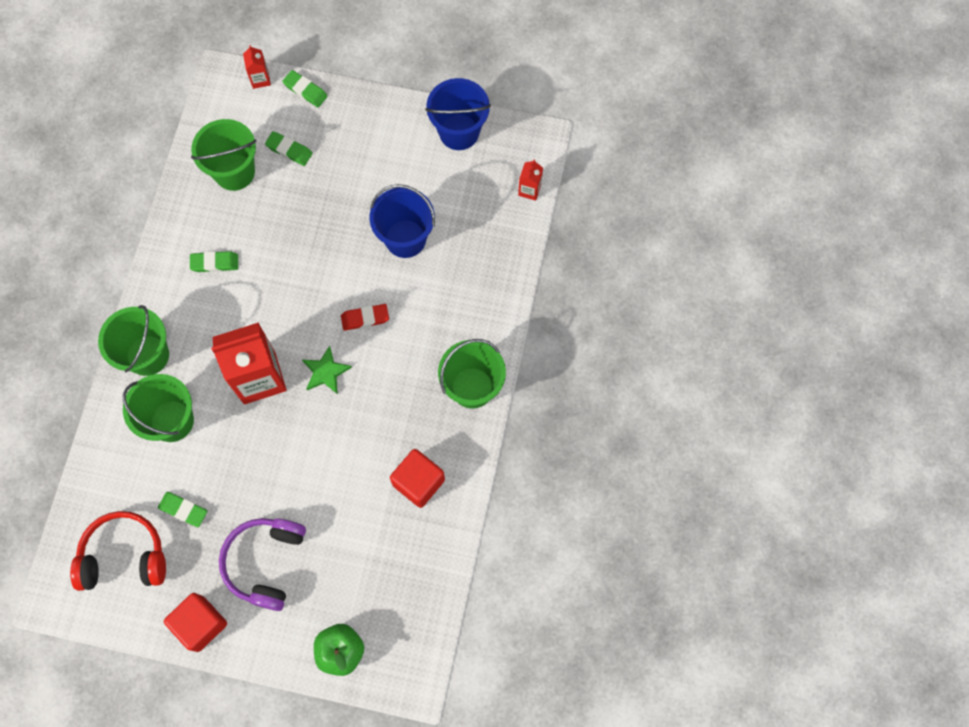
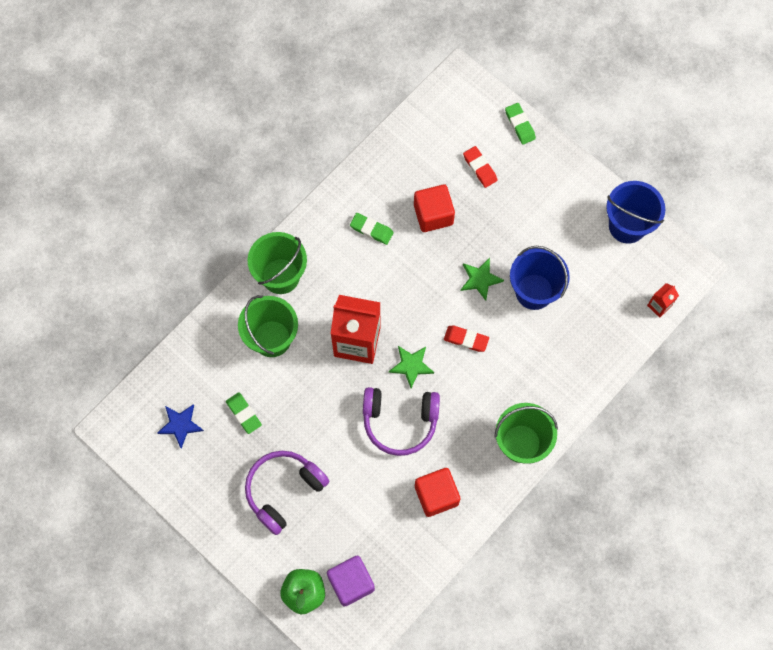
camera: 30 degrees right, 0 degrees up
(124, 557) = (180, 425): red headphones -> blue star
(200, 624) = (210, 509): red cube -> red cube (433, 214)
(234, 172) = (426, 163): green bucket -> none
(260, 79) = (488, 96): red carton -> none
(289, 150) = (480, 168): green eraser -> red eraser
(344, 431) = (400, 421): none -> purple headphones
(347, 254) = (480, 279): none -> green star
(382, 614) = (351, 583): none -> purple cube

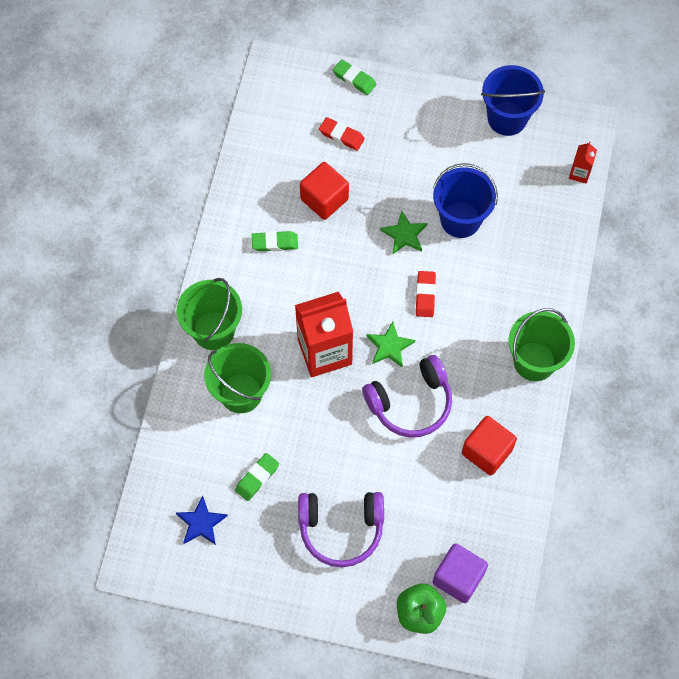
camera: 30 degrees left, 5 degrees down
(244, 414) = (257, 478): green eraser -> green eraser turned 75 degrees counterclockwise
(284, 491) = (341, 528): purple headphones -> purple headphones turned 105 degrees counterclockwise
(466, 339) = (425, 295): red eraser -> red eraser turned 75 degrees counterclockwise

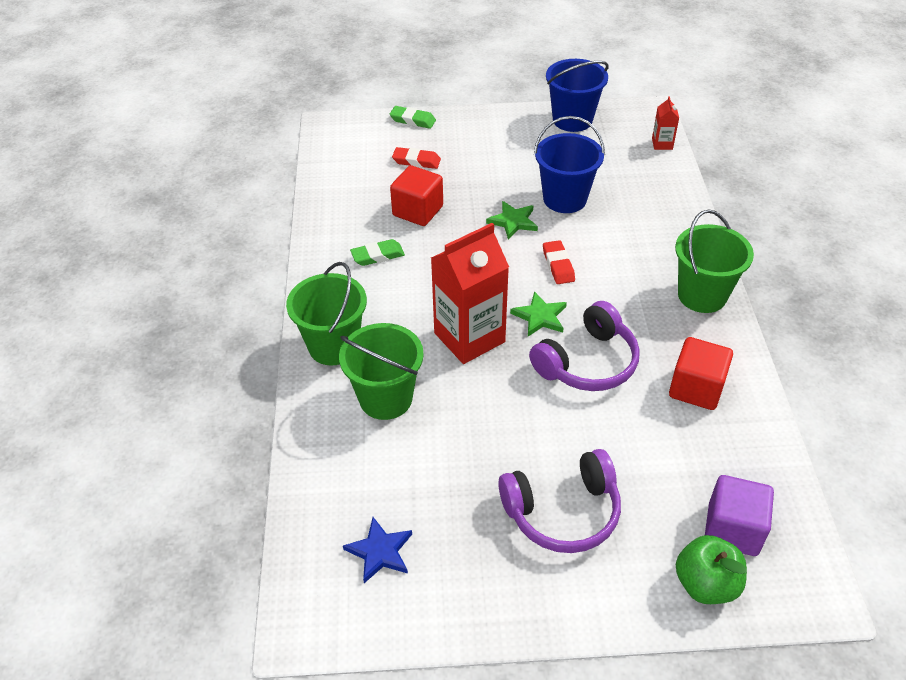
camera: 15 degrees left, 20 degrees down
(257, 478) = (436, 482): green eraser -> none

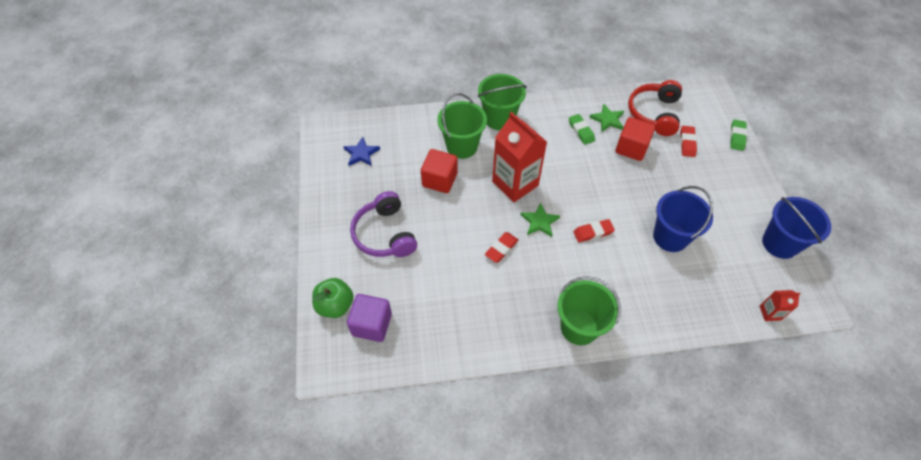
camera: 85 degrees right, 10 degrees up
(359, 181) = (654, 114): none -> red headphones
(513, 221) = (634, 204): green star -> green star (607, 119)
(587, 362) = (501, 249): purple headphones -> red eraser
(696, 388) = (484, 314): red cube -> red cube (439, 180)

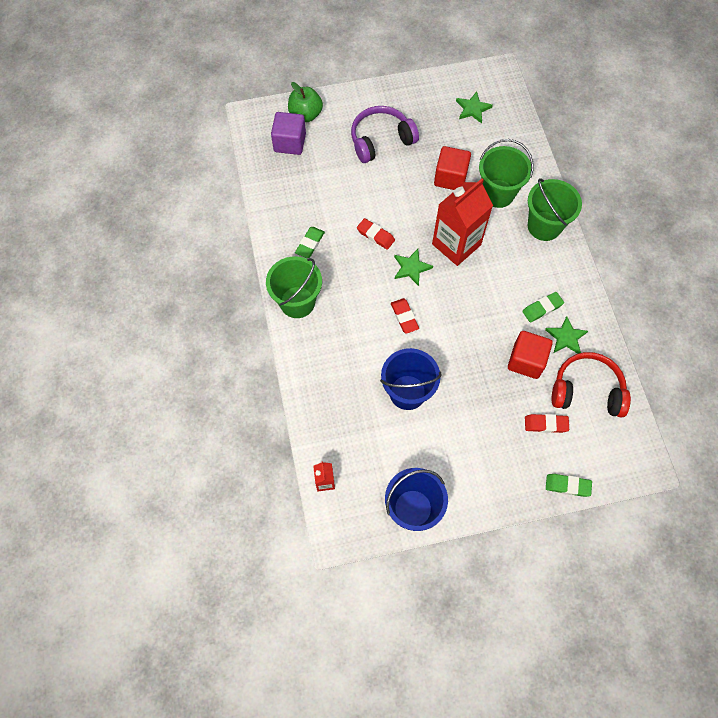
camera: 85 degrees right, 10 degrees up
(361, 153) = (473, 109): blue star -> green star
(508, 311) = (310, 244): none -> green eraser

